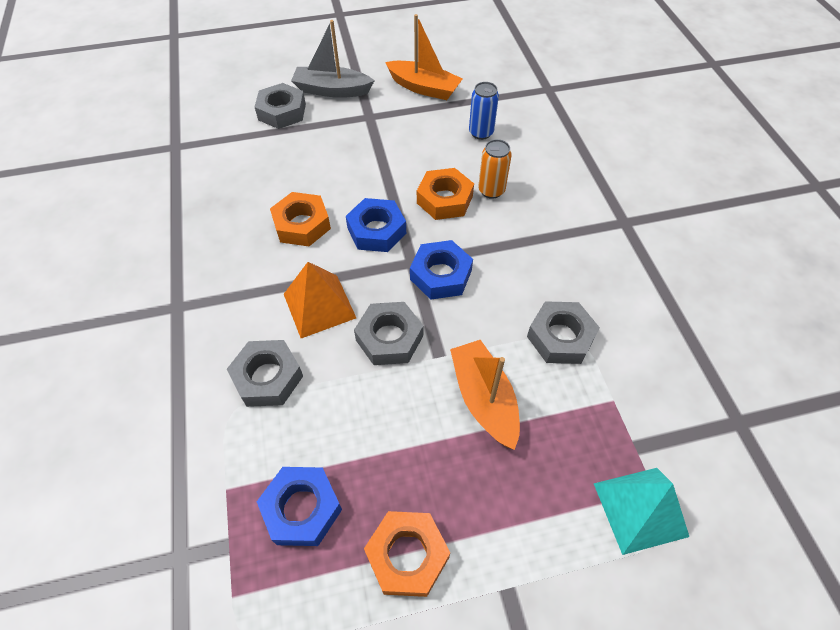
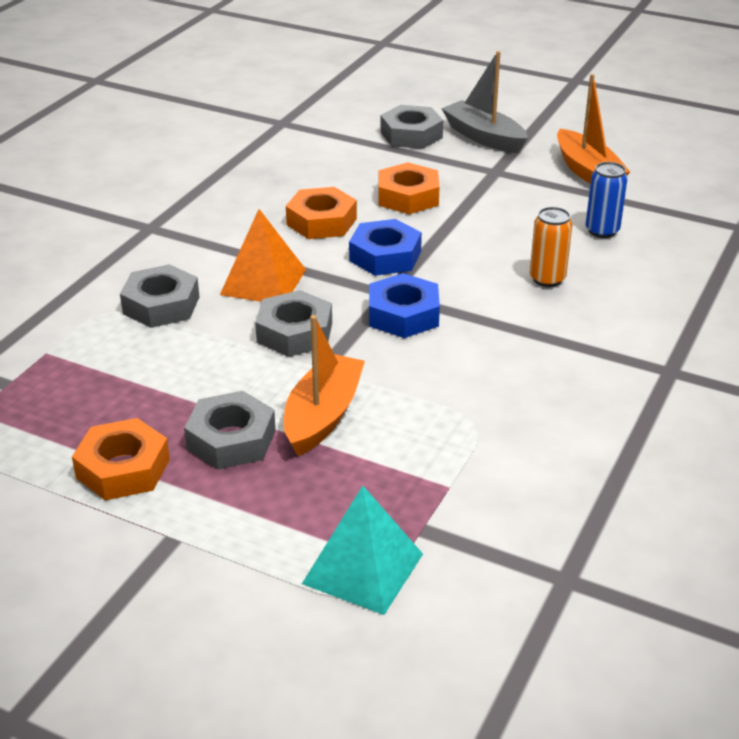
camera: 40 degrees right, 20 degrees down
(302, 508) = (83, 395): blue nut -> none
(444, 199) = (486, 264): orange nut -> orange nut (408, 197)
(560, 337) = (460, 416): grey nut -> grey nut (231, 439)

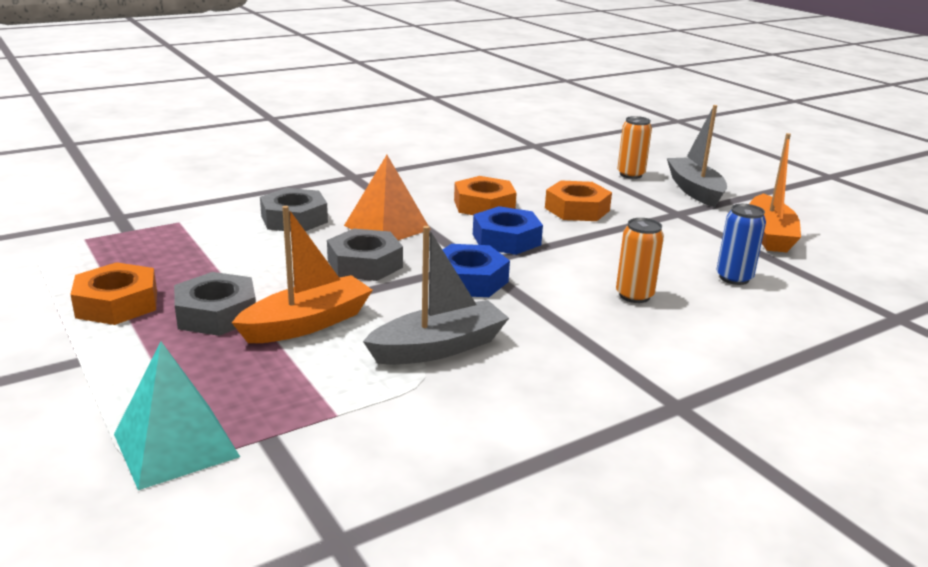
camera: 30 degrees right, 10 degrees down
(411, 135) = (630, 174): grey nut -> orange can
(455, 393) = (438, 348): none -> grey boat

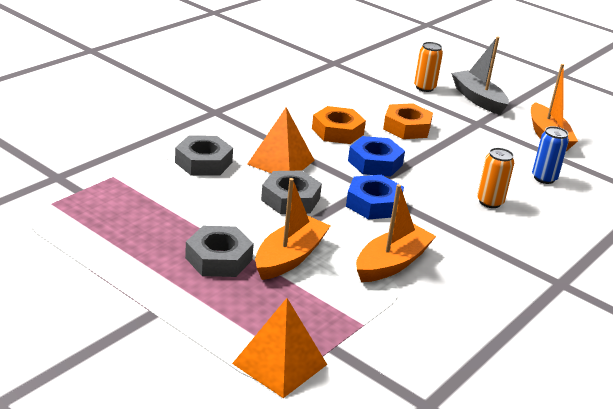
camera: 20 degrees left, 5 degrees up
(117, 304) = (136, 261): orange nut -> none
(176, 445) = (279, 364): turquoise pyramid -> orange pyramid
(438, 348) = (392, 263): grey boat -> orange boat

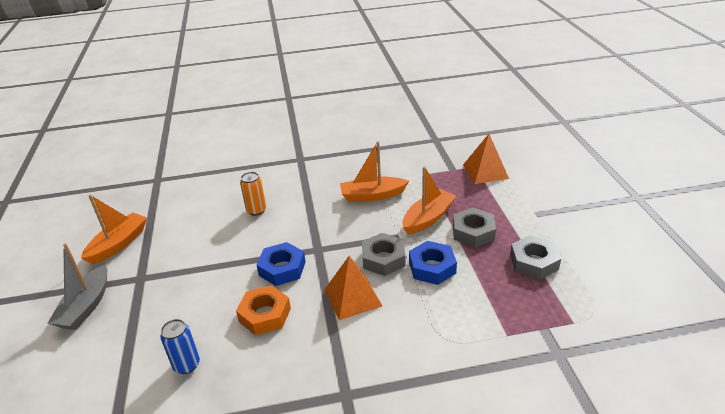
camera: 135 degrees left, 5 degrees up
(203, 162) = (417, 322): grey nut -> grey nut (534, 262)
(289, 257) = (428, 218): orange boat -> orange boat turned 150 degrees clockwise
(373, 204) = (331, 235): blue nut -> blue nut (432, 267)
(406, 127) = (202, 296): orange nut -> none
(424, 88) = (100, 344): orange can -> none
(544, 178) = (192, 213): blue can -> blue can (187, 365)

